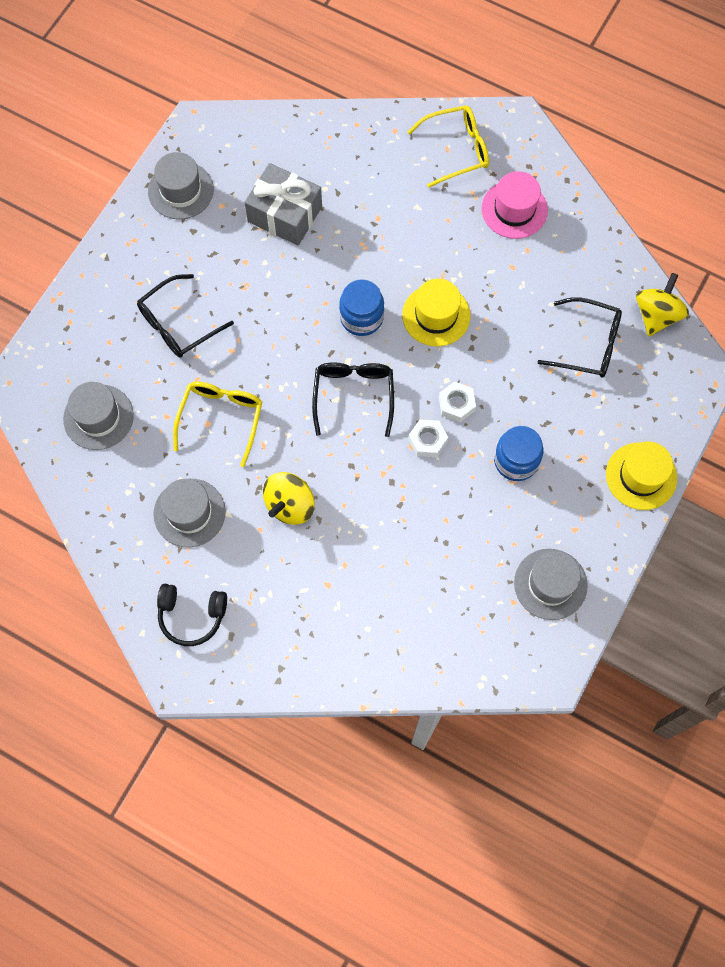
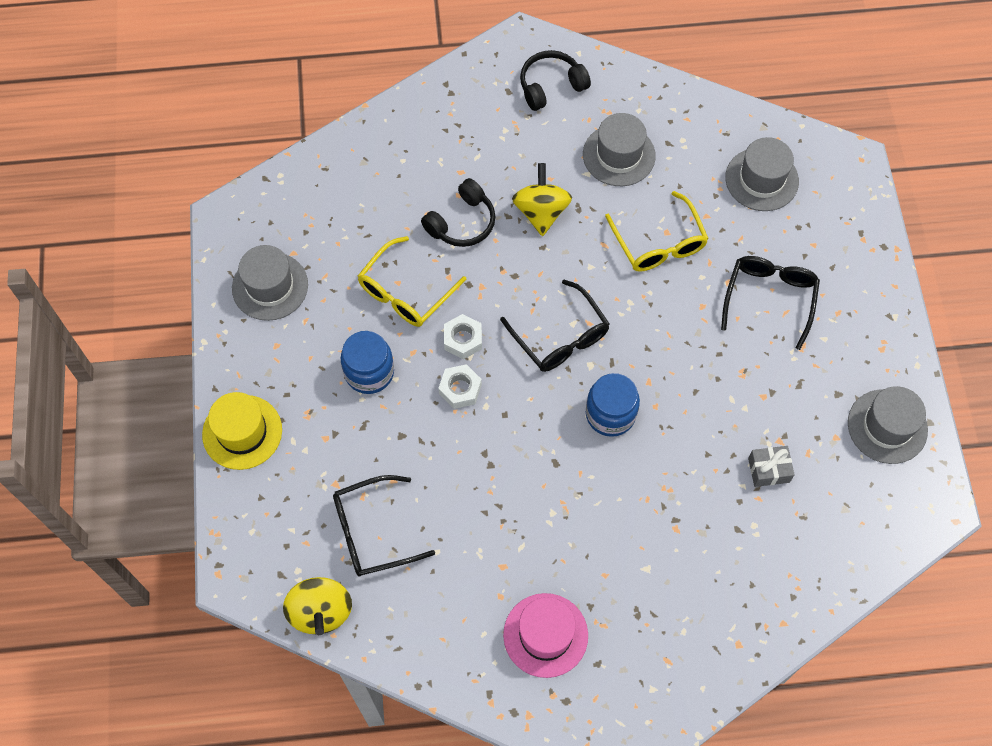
camera: 145 degrees right, 5 degrees down
(285, 214) = (768, 470): grey gift -> grey gift, size x0.51
(359, 537) = (462, 223): none -> black headphones
(436, 315) = (541, 463): yellow hat -> none
(456, 150) = (657, 666): yellow glasses -> yellow glasses (405, 292)

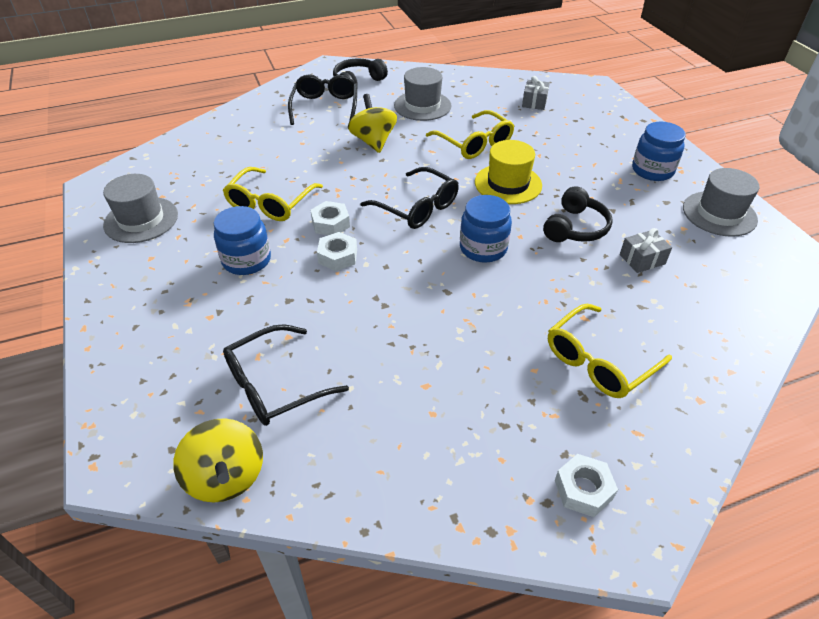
camera: 15 degrees left, 20 degrees down
(242, 432) = (118, 329): yellow hat -> yellow hat (508, 184)
(462, 223) = (309, 156): black headphones -> black headphones (575, 228)
(545, 635) = (496, 439): pink hat -> none
(599, 698) = (583, 489): none -> white nut
(667, 581) = (599, 361): none -> yellow glasses
(761, 179) = (534, 102): grey hat -> grey gift
(769, 298) = (577, 158): black glasses -> black glasses (325, 107)
(848, 340) = (652, 170): none -> blue jar

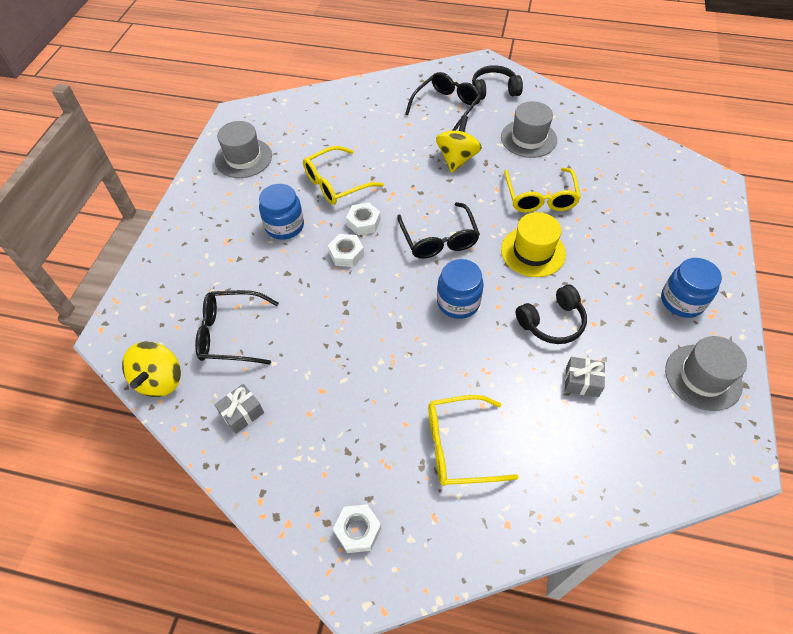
camera: 35 degrees right, 10 degrees up
(534, 102) = (636, 176): grey gift -> grey gift (242, 413)

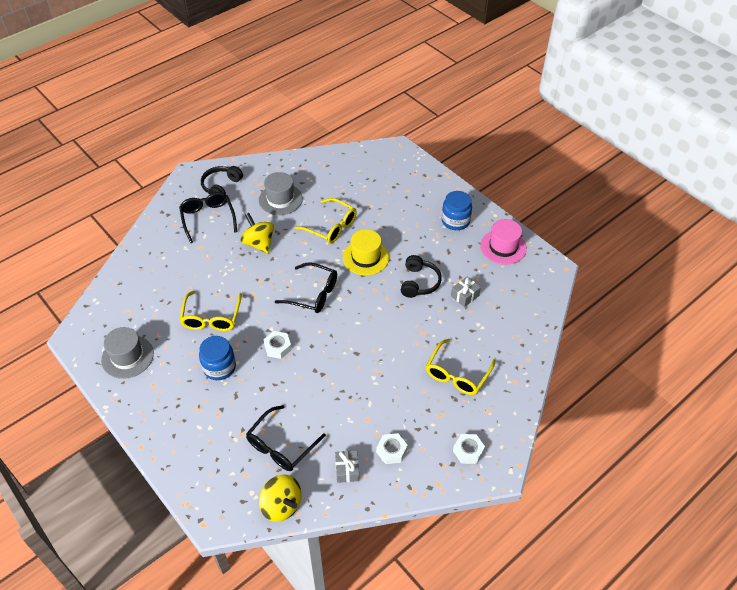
camera: 55 degrees left, 5 degrees down
(363, 222) = (261, 323): white nut -> white nut (391, 451)
(458, 302) = (367, 315): blue jar -> none
(703, 377) = (503, 247): grey hat -> pink hat

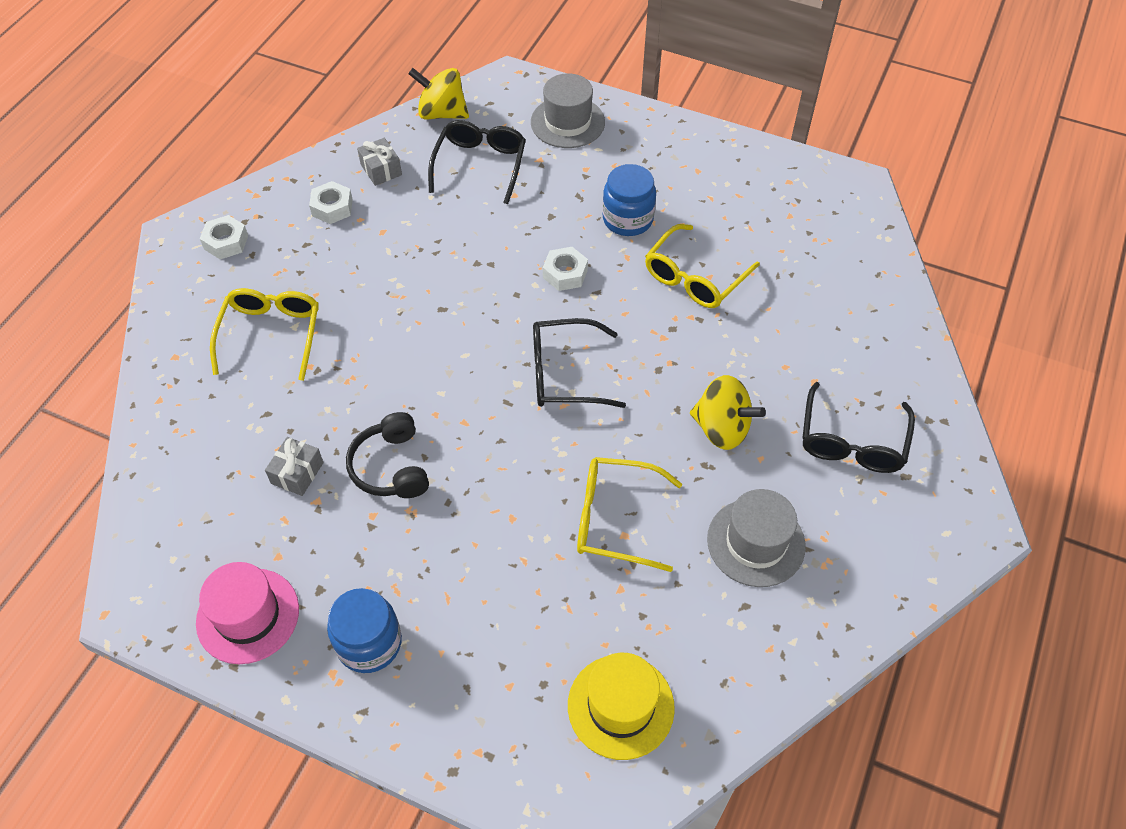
camera: 155 degrees right, 5 degrees up
(127, 357) = (762, 187): grey hat -> grey hat (567, 122)
(208, 218) = (852, 441): black glasses -> black glasses turned 60 degrees clockwise
(211, 318) = (695, 277): yellow glasses -> yellow glasses turned 120 degrees counterclockwise
(221, 186) = (893, 523): black headphones -> none
(366, 257) = (512, 479): yellow hat -> yellow hat (620, 706)

